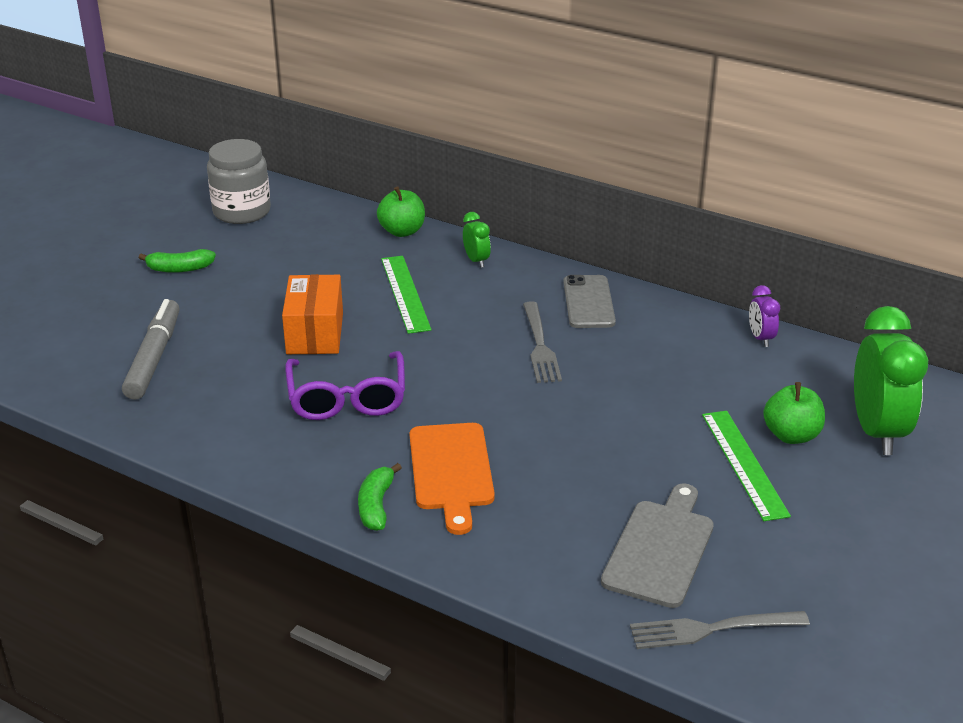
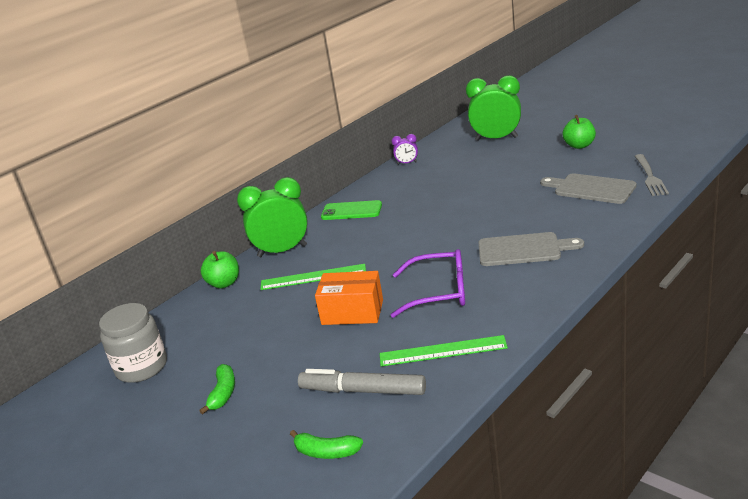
camera: 75 degrees left, 5 degrees down
(376, 505) = (558, 273): green banana -> green banana (326, 452)
(451, 471) = (523, 250): orange cutting board -> grey cutting board
(476, 261) = (282, 251): green clock -> green clock, size x2.15
(540, 346) = (395, 225): grey fork -> none
(588, 302) = (351, 211): grey phone -> green phone
(743, 464) = (520, 168): green ruler -> green ruler (442, 351)
(791, 435) = (497, 157): green apple -> green apple (579, 145)

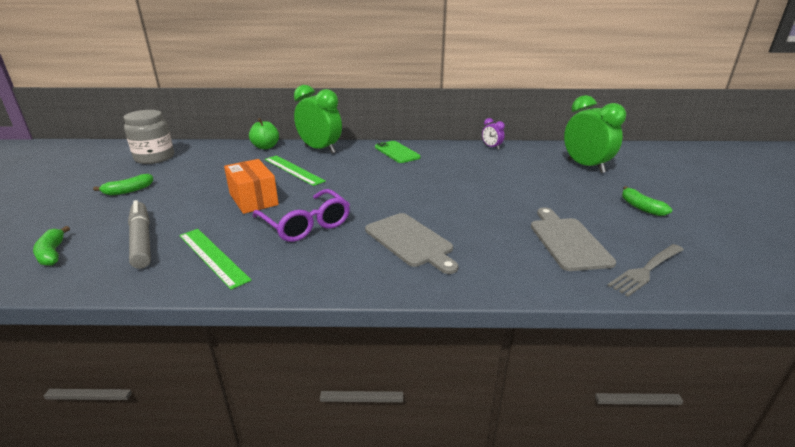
camera: 45 degrees right, 0 degrees up
(579, 145) = (640, 207): green apple -> green banana

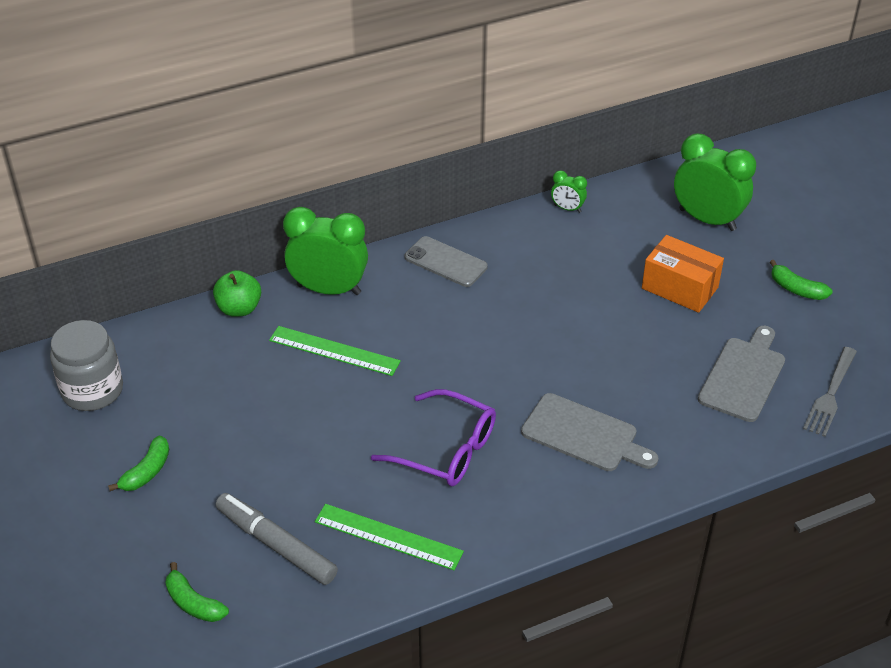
camera: 25 degrees left, 15 degrees up
(253, 199) = (338, 428): orange box -> orange box (679, 288)
(397, 152) = (445, 262): green phone -> grey phone
(491, 147) = (567, 208): purple clock -> green clock
(568, 241) = (743, 376): grey cutting board -> grey cutting board turned 60 degrees clockwise

